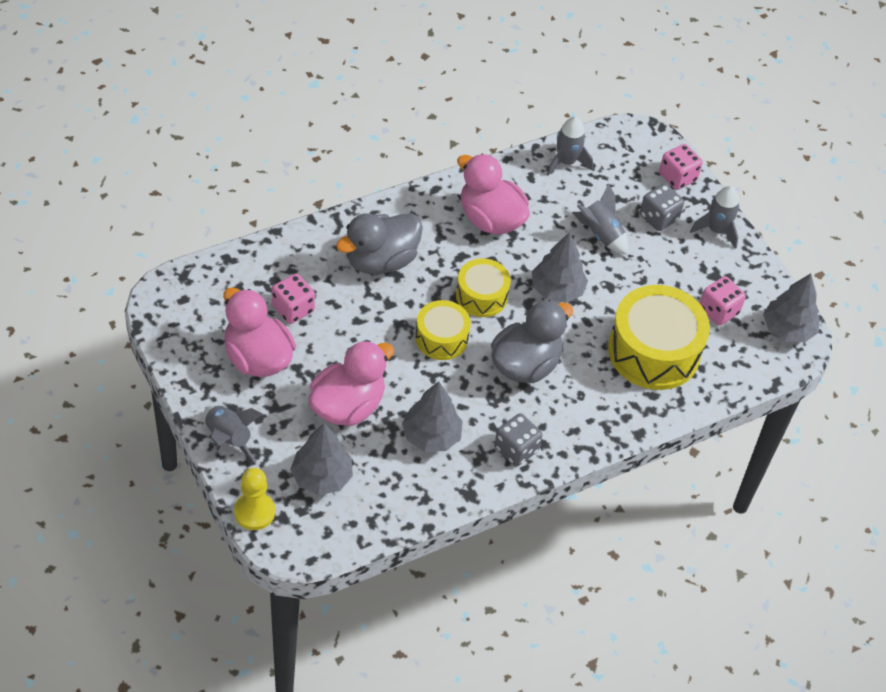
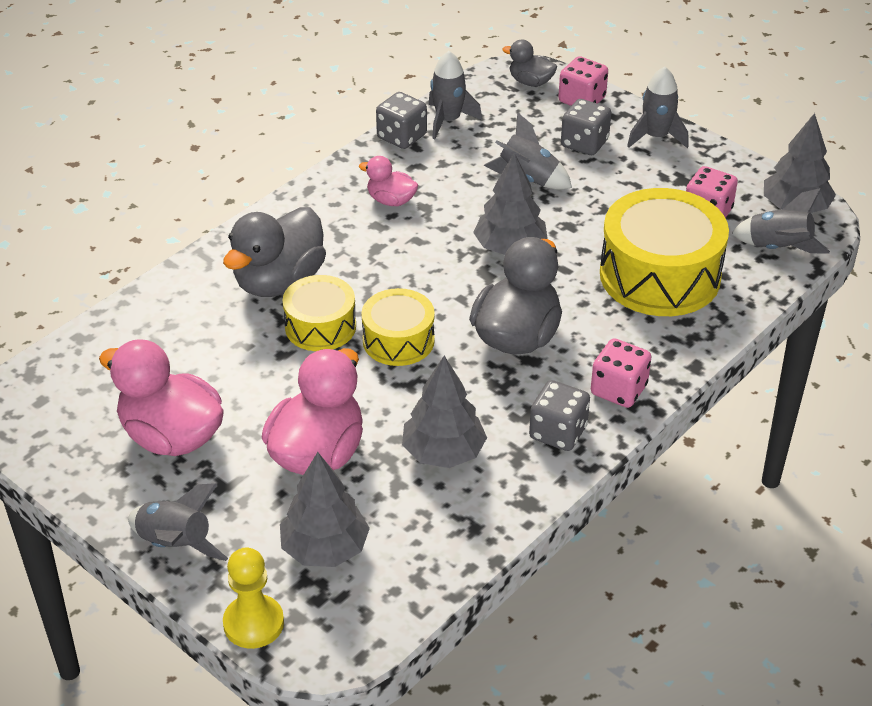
camera: 15 degrees left, 10 degrees down
(293, 309) = (192, 367): pink dice -> pink dice (618, 390)
(481, 296) = (423, 281): yellow drum -> yellow drum (320, 326)
(490, 219) = (391, 200): pink duck -> pink duck, size x0.53
(524, 165) = (402, 137): none -> grey dice
(646, 147) = (530, 82): none -> grey duck
(754, 359) = (778, 248): none -> grey rocket

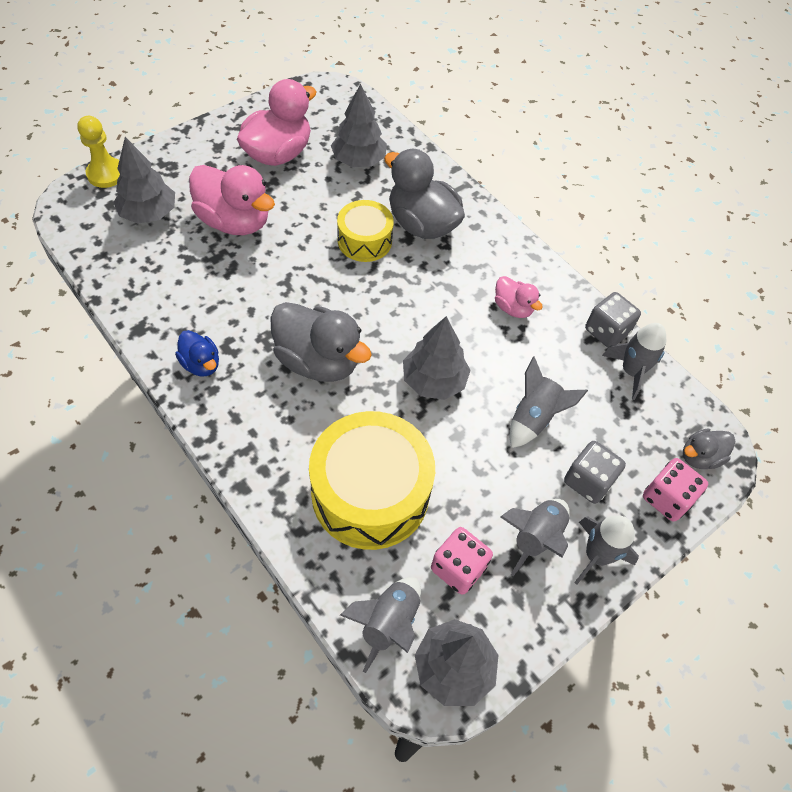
camera: 95 degrees right, 15 degrees up
(175, 544) = (185, 147): grey rocket -> grey rocket (535, 537)
(391, 200) = (513, 308): pink duck -> pink duck turned 105 degrees clockwise
(398, 340) = (336, 283): yellow drum -> none
(443, 453) = (208, 289): grey tree -> grey tree (358, 160)
(530, 82) = (700, 457): grey duck -> grey duck turned 150 degrees counterclockwise
(558, 432) = (201, 364): grey dice -> blue duck
(618, 390) = (233, 418): pink dice -> none

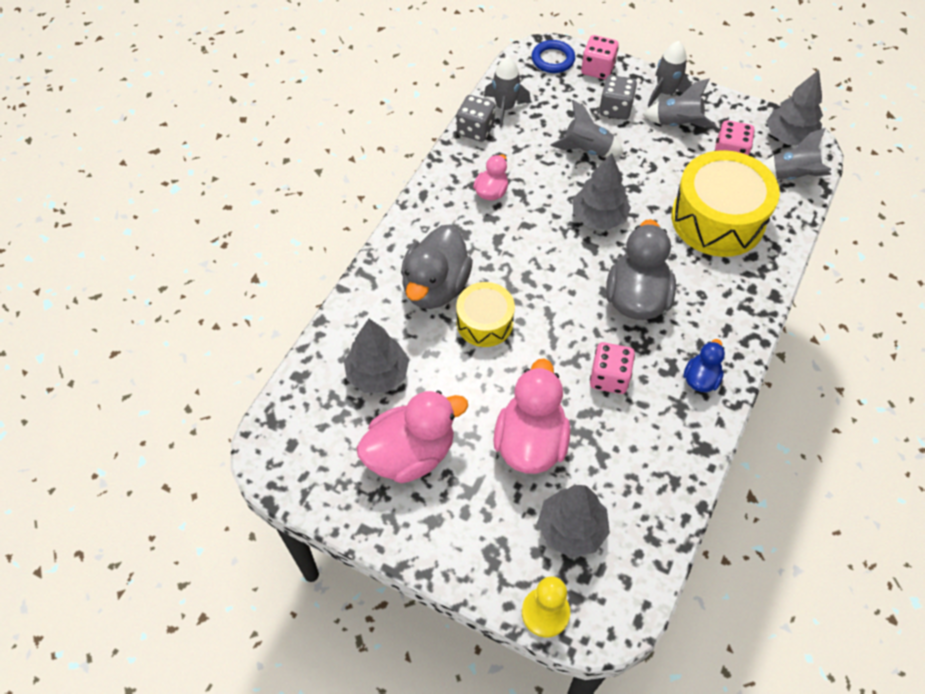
camera: 110 degrees left, 0 degrees up
(252, 298) = (609, 377): none -> pink dice
(278, 154) = (410, 454): pink duck -> pink duck turned 135 degrees clockwise
(700, 457) = (553, 59): grey duck -> blue ring

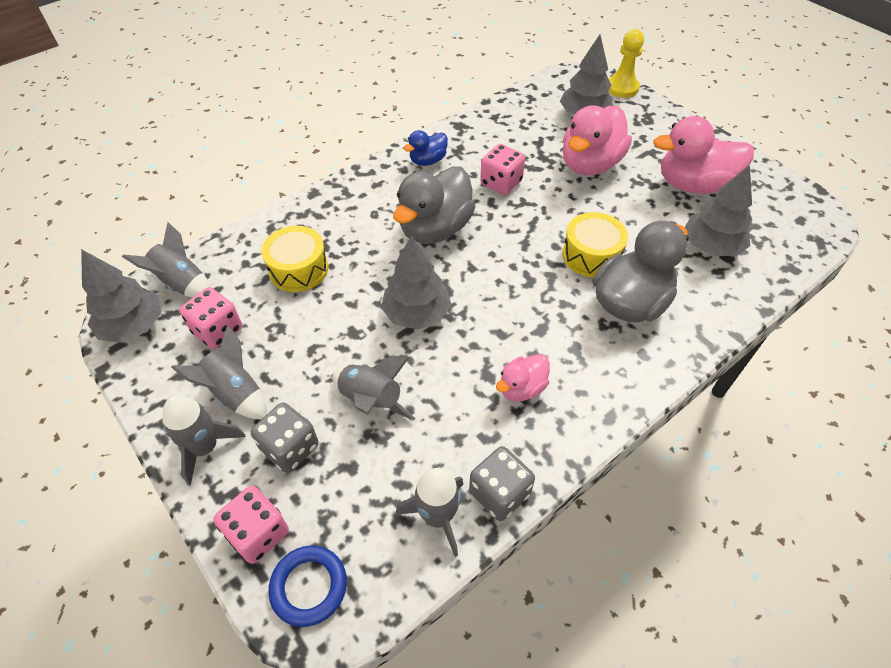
camera: 155 degrees left, 5 degrees down
(717, 219) = (298, 269): yellow drum -> yellow drum, size x0.57

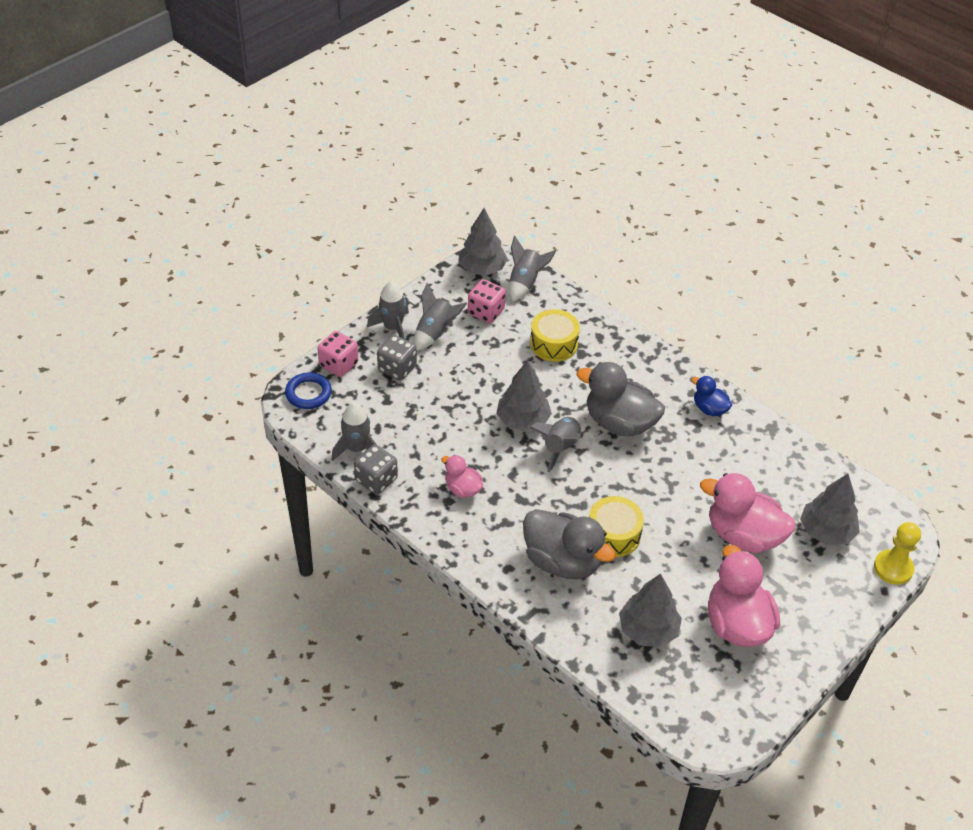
camera: 80 degrees right, 5 degrees down
(371, 401) = (439, 404): grey rocket -> grey rocket (560, 447)
(501, 183) = (693, 465): pink dice -> none

